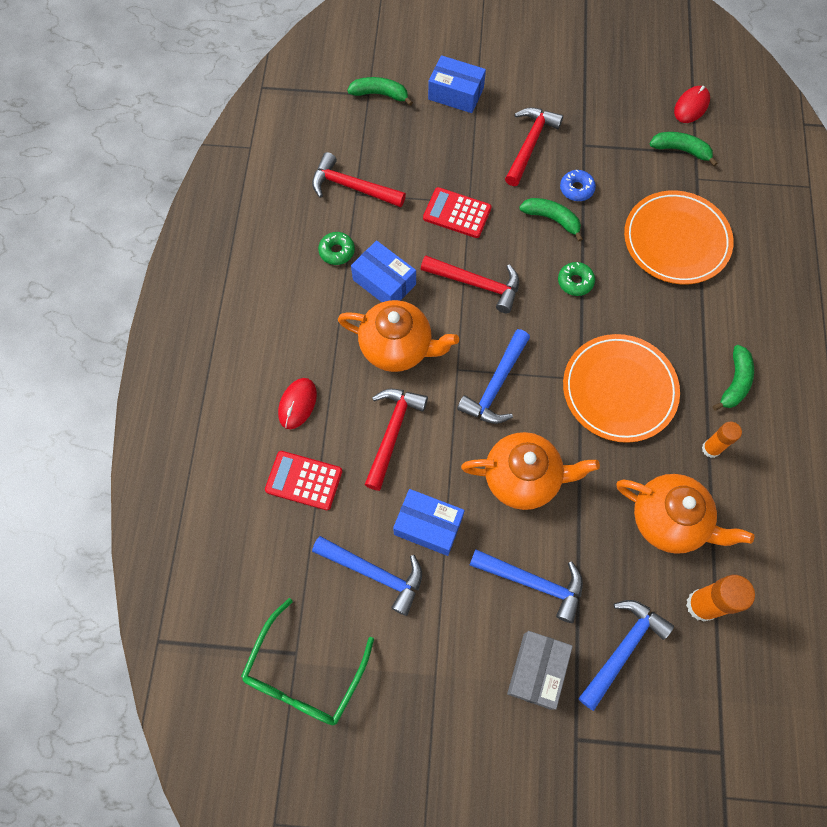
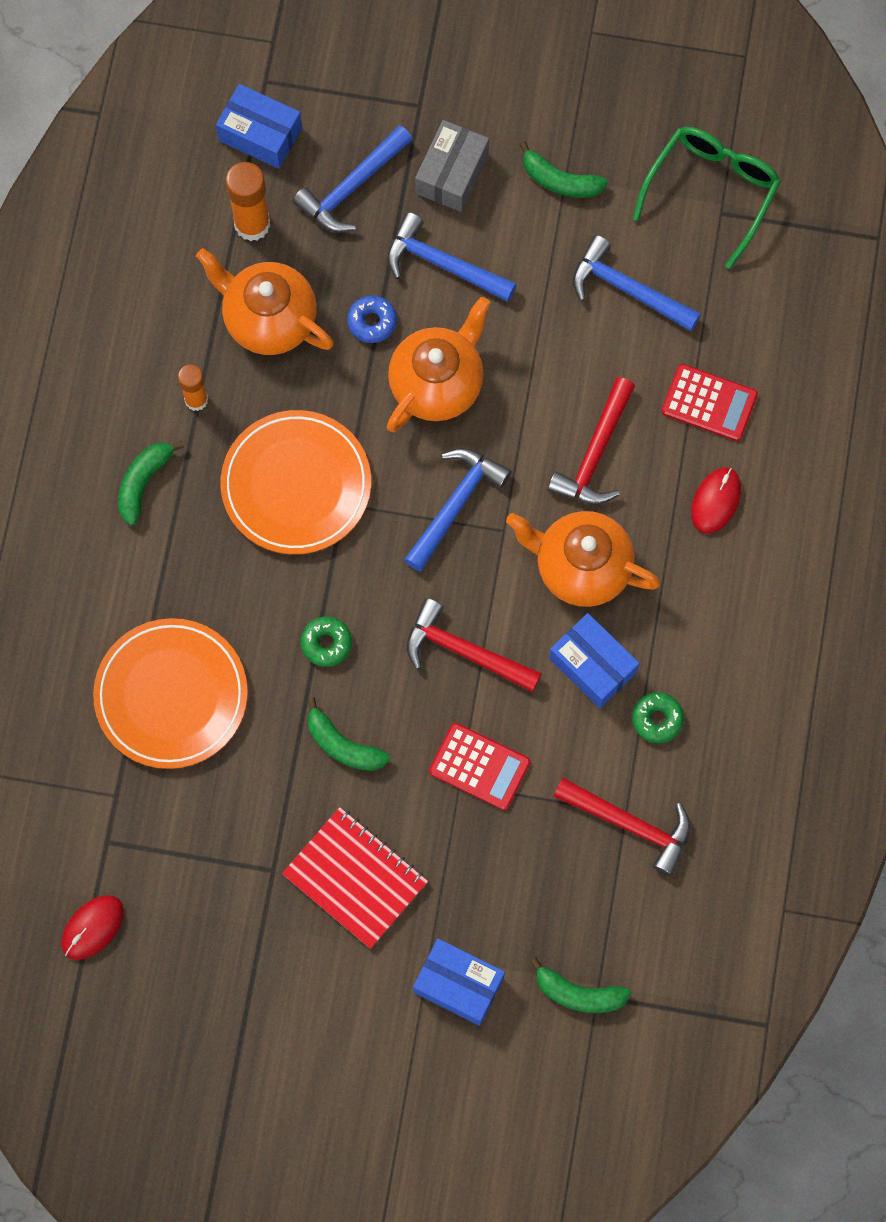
camera: 175 degrees left, 5 degrees up
(428, 526) = (559, 337): blue box -> blue box (260, 134)
(523, 478) = (437, 383): orange teapot -> orange teapot turned 120 degrees clockwise
(530, 144) = (355, 878): red hammer -> red notebook
(576, 189) = (298, 793): blue donut -> blue donut (372, 322)
(681, 150) = (128, 847): green banana -> green banana (560, 180)

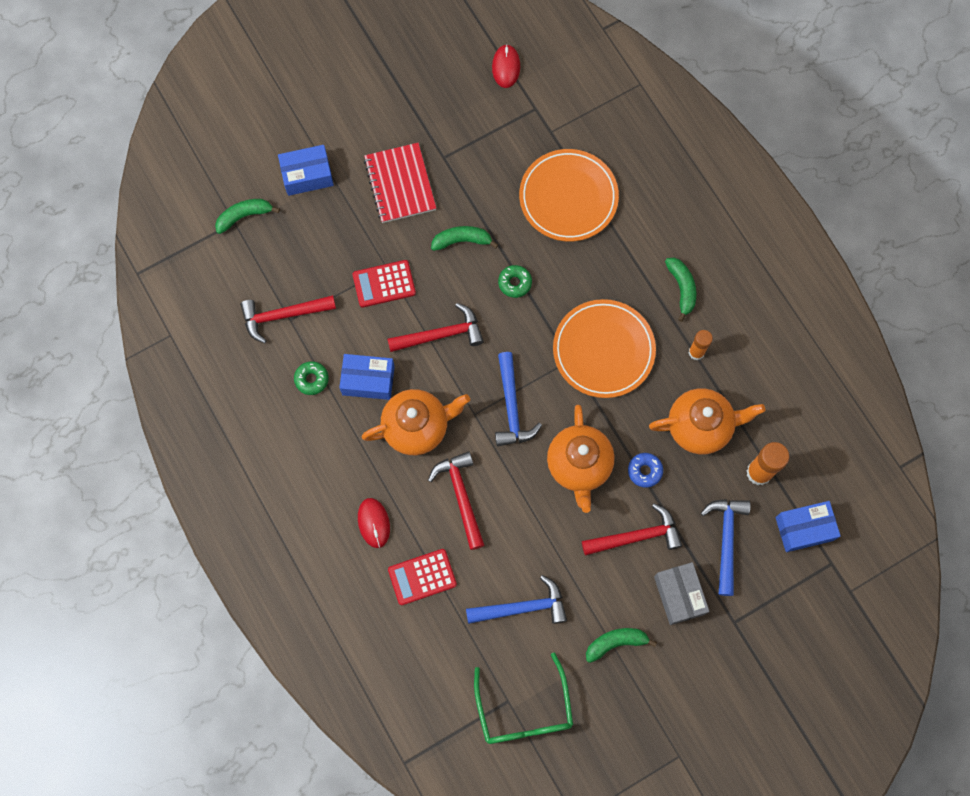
camera: 140 degrees right, 0 degrees up
(355, 878) = (400, 184): red notebook -> red notebook turned 75 degrees clockwise
(442, 264) = (637, 536): blue hammer -> red hammer

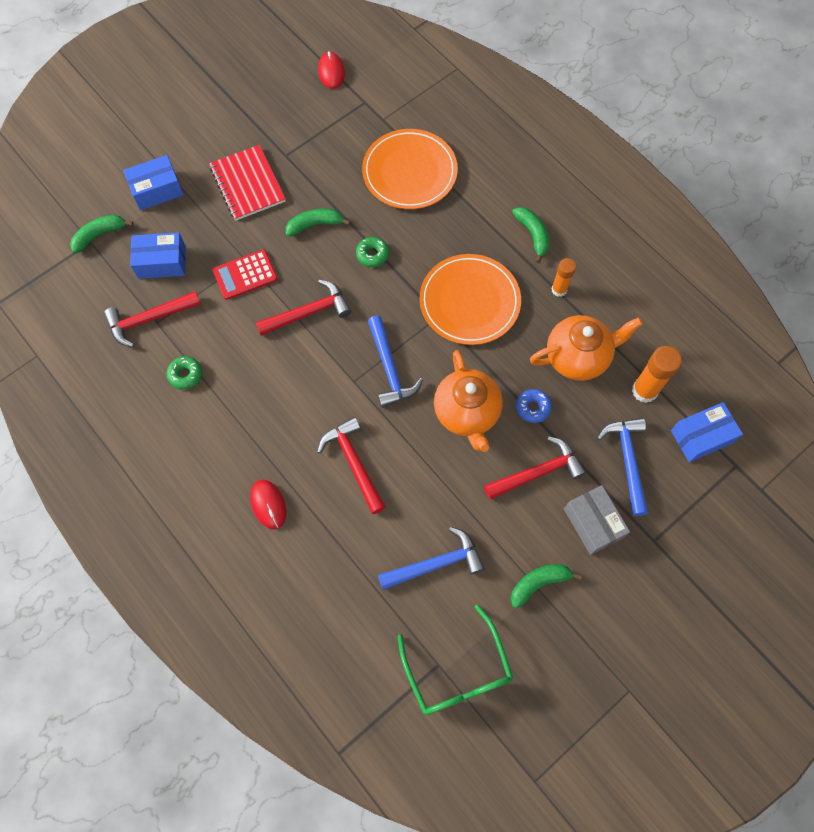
camera: 10 degrees left, 5 degrees down
(368, 380) = (242, 366): blue box -> blue box (162, 262)
(417, 427) = (298, 403): orange teapot -> none
(422, 577) = (327, 551): red calculator -> none

